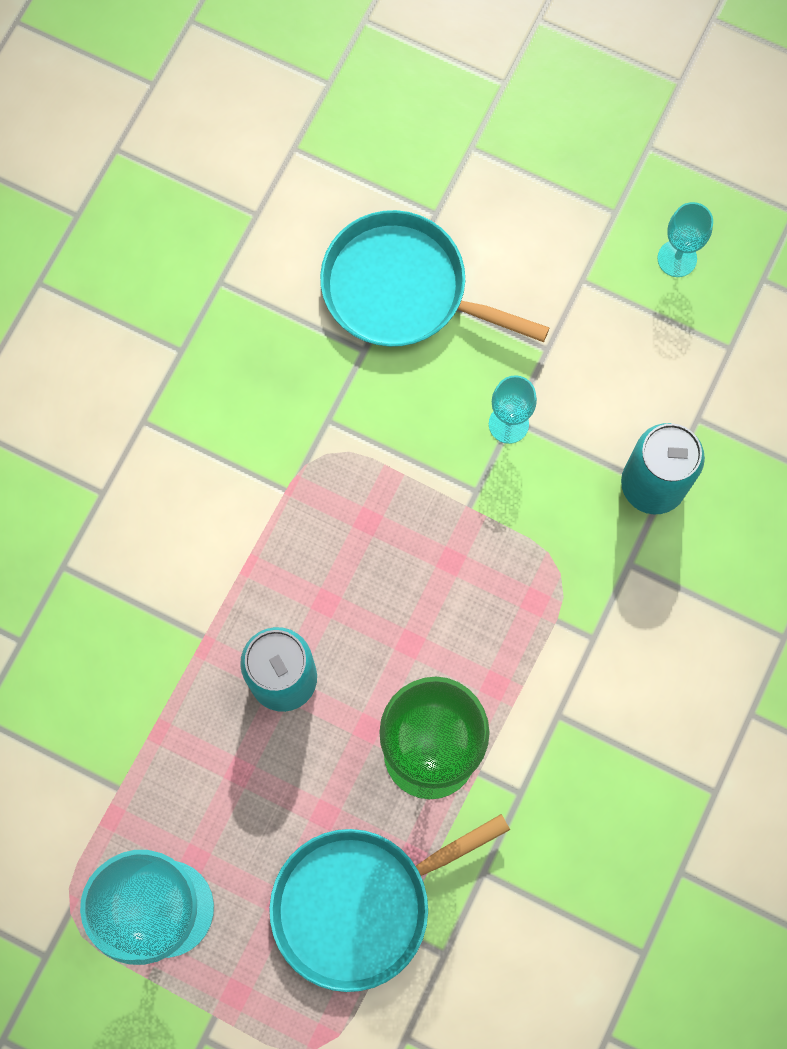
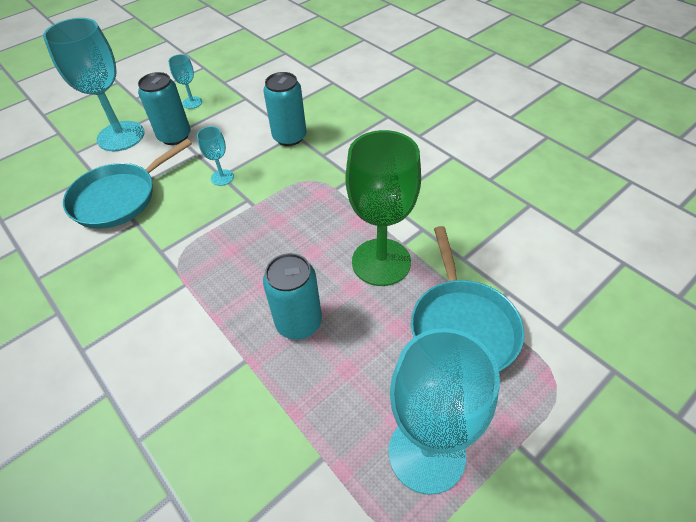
camera: 65 degrees left, 25 degrees down
(538, 194) = (121, 136): none -> turquoise goblet
(574, 285) = (175, 136): none -> turquoise can

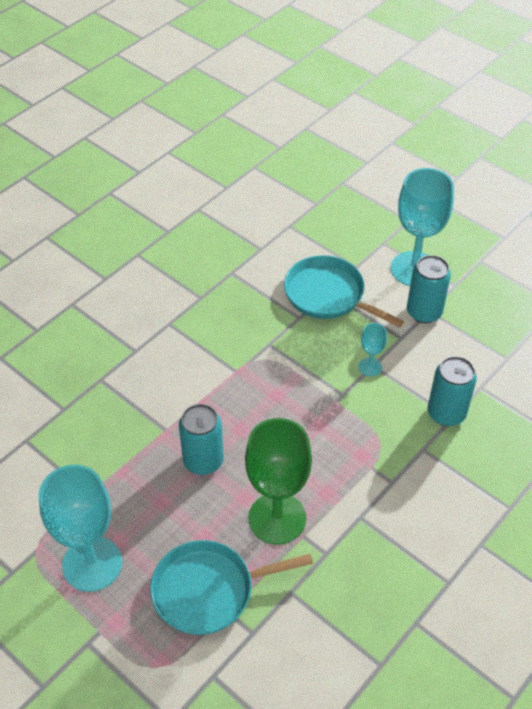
camera: 80 degrees right, 0 degrees up
(192, 102) = (485, 312): turquoise goblet -> none

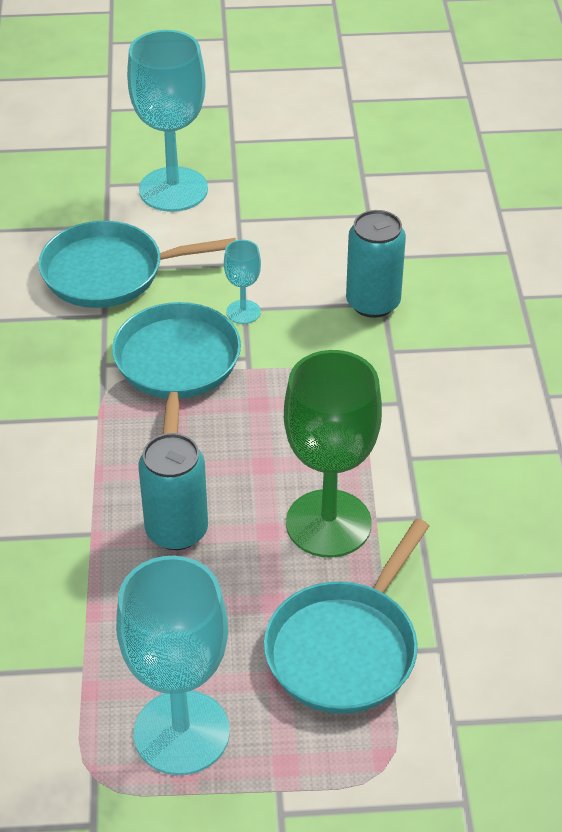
camera: 45 degrees left, 5 degrees down
(302, 372) = (177, 365): none -> turquoise pan
(424, 312) = (234, 224): turquoise can -> none

